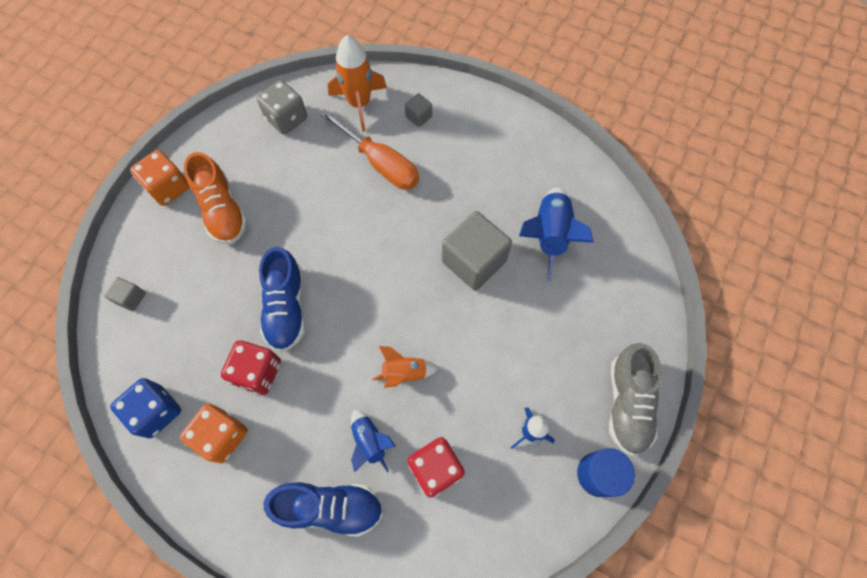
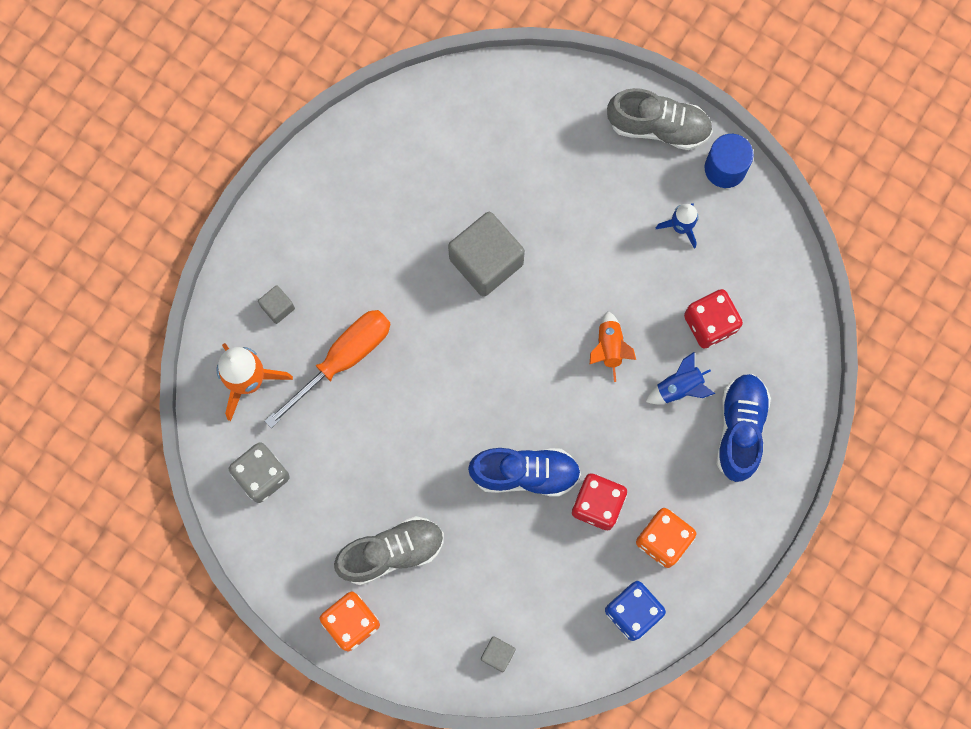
camera: 85 degrees left, 10 degrees up
(223, 211) = (391, 552): orange shoe -> grey shoe
(549, 236) = (461, 173): blue rocket -> none

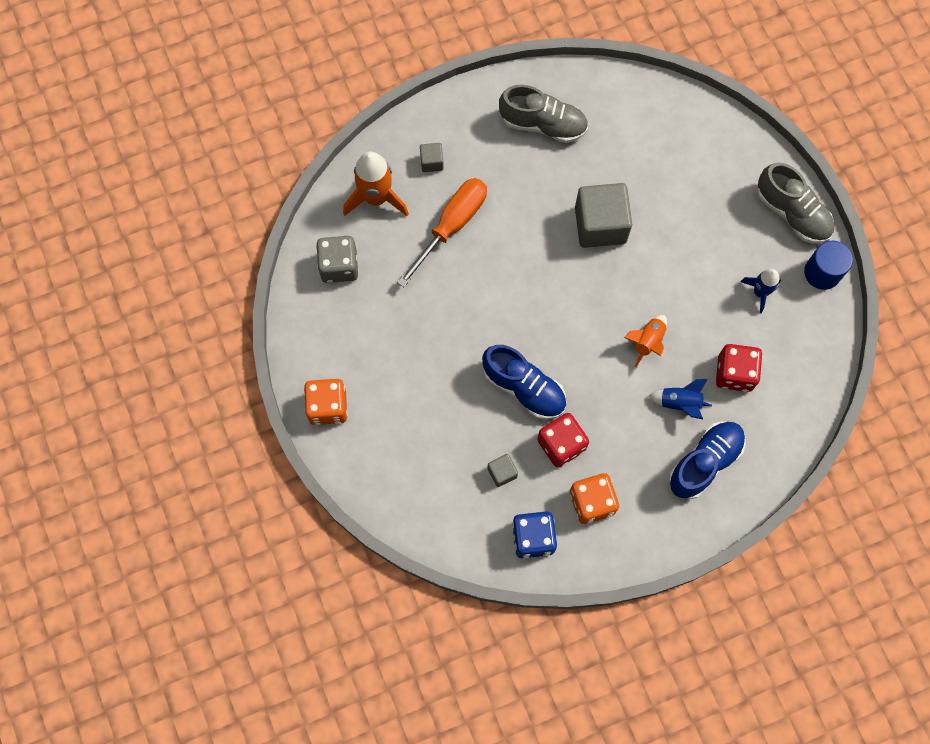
camera: 35 degrees right, 5 degrees down
(343, 359) = (452, 225): orange screwdriver -> orange screwdriver turned 45 degrees counterclockwise
(391, 552) = (390, 378): grey shoe -> grey shoe (543, 124)
(498, 654) = (414, 500): grey cube -> grey cube (502, 472)

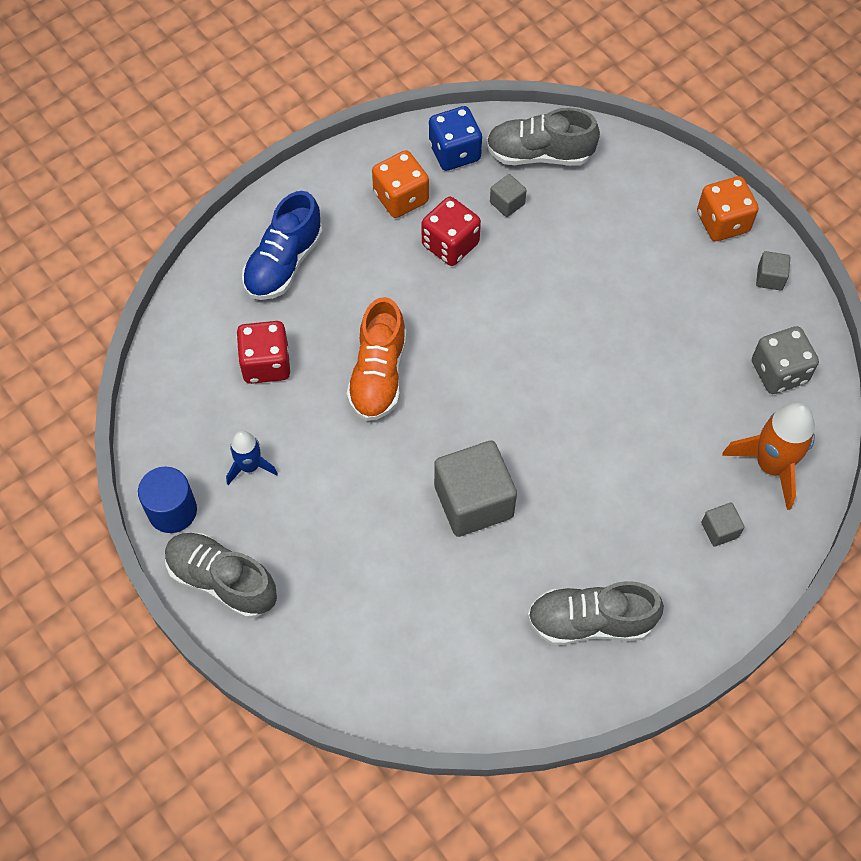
camera: 165 degrees right, 10 degrees down
(311, 346) = (770, 278): none -> grey cube
(452, 225) = (662, 454): orange screwdriver -> none
(459, 516) = (539, 154): none -> grey shoe
(524, 388) = (510, 291): blue shoe -> none
(647, 341) = (378, 375): orange rocket -> orange shoe
(680, 403) = (325, 317): blue rocket -> none

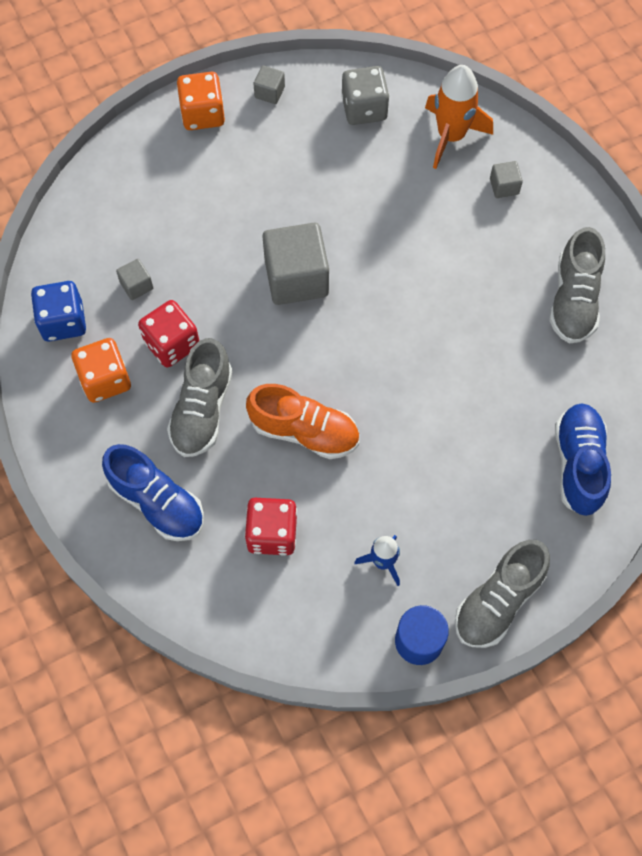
camera: 80 degrees left, 5 degrees up
(387, 647) = (578, 464): none -> blue shoe
(473, 501) = (449, 370): grey cube -> grey cube (296, 277)
(539, 154) = (86, 247): grey shoe -> grey shoe (202, 409)

